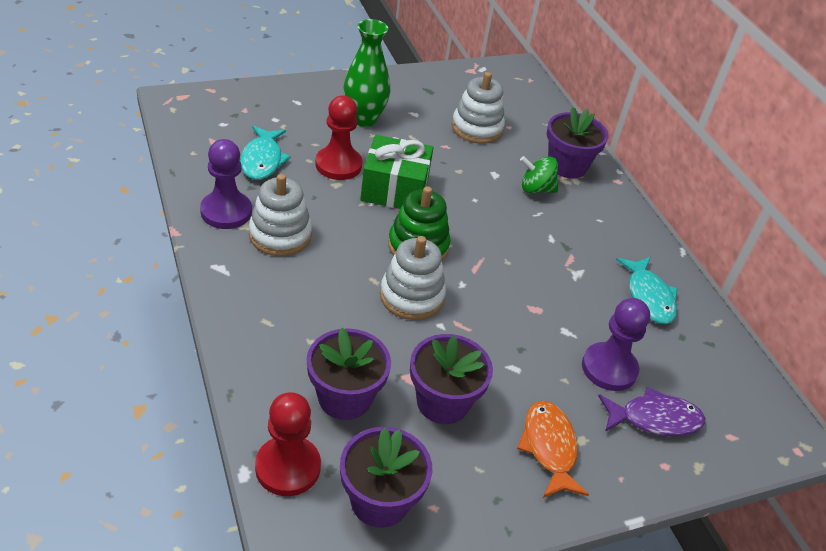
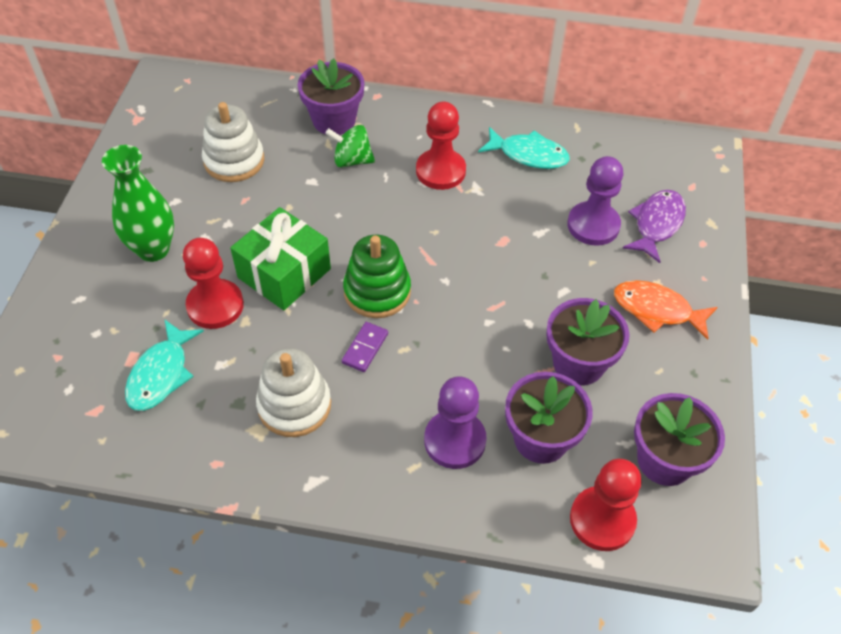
camera: 55 degrees left, 10 degrees up
(226, 212) = (227, 443): purple pawn -> purple pawn (455, 440)
(262, 160) = (161, 374): turquoise fish -> turquoise fish turned 75 degrees clockwise
(358, 257) = (365, 348): none -> purple domino
(411, 296) = (441, 328): white stacking toy -> none
(536, 189) = (352, 160): green spinning top -> green spinning top turned 60 degrees clockwise
(574, 245) = (440, 171): none -> red pawn

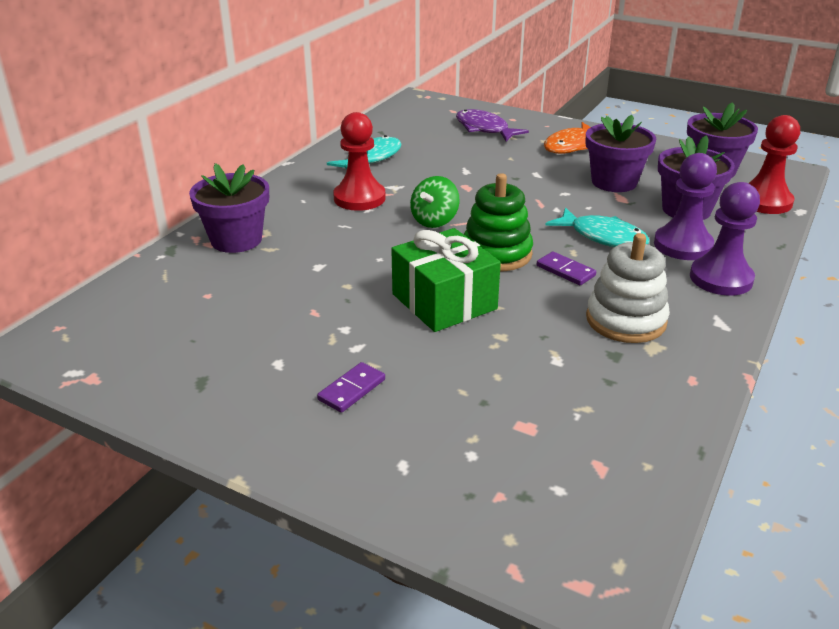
camera: 70 degrees left, 20 degrees down
(153, 249) = (351, 389): green vase -> purple domino
(161, 374) = (558, 405): turquoise fish -> turquoise fish (603, 237)
(215, 305) = (469, 353): red pawn -> none
(234, 161) = (244, 311): white stacking toy -> none
(352, 160) = (307, 239): green spinning top -> green spinning top (434, 221)
(593, 225) = (471, 150): purple pawn -> purple pawn (721, 278)

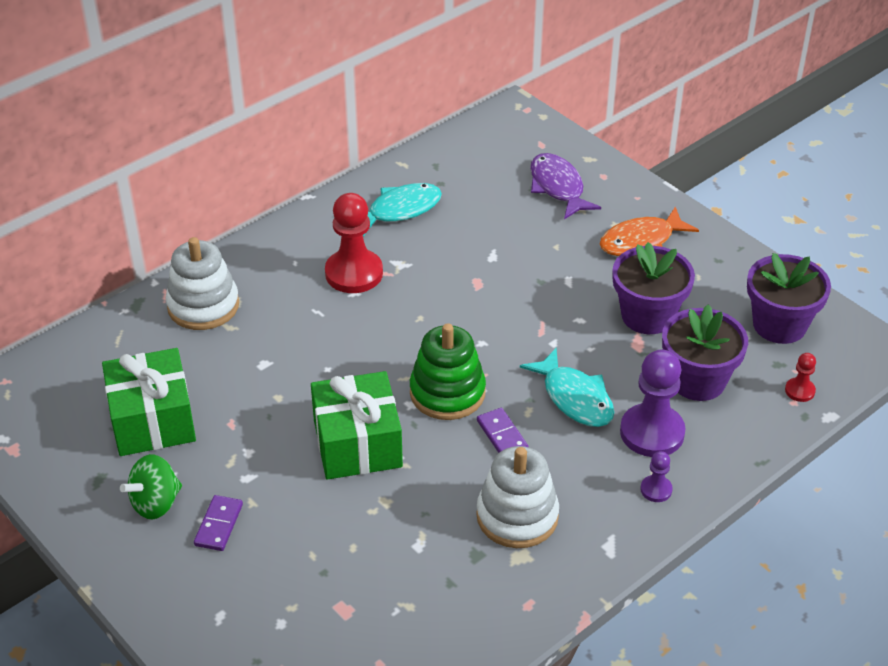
camera: 20 degrees right, 10 degrees up
(233, 325) = (152, 420): none -> green gift
(236, 240) = (203, 306): purple flower pot -> white stacking toy
(351, 389) = (218, 525): purple domino -> purple domino turned 45 degrees counterclockwise
(434, 221) = (412, 328): green spinning top -> green spinning top (156, 503)
(721, 278) = (656, 490): purple pawn -> purple pawn, size x0.47
(764, 201) = (799, 391): red pawn -> red pawn, size x0.47

